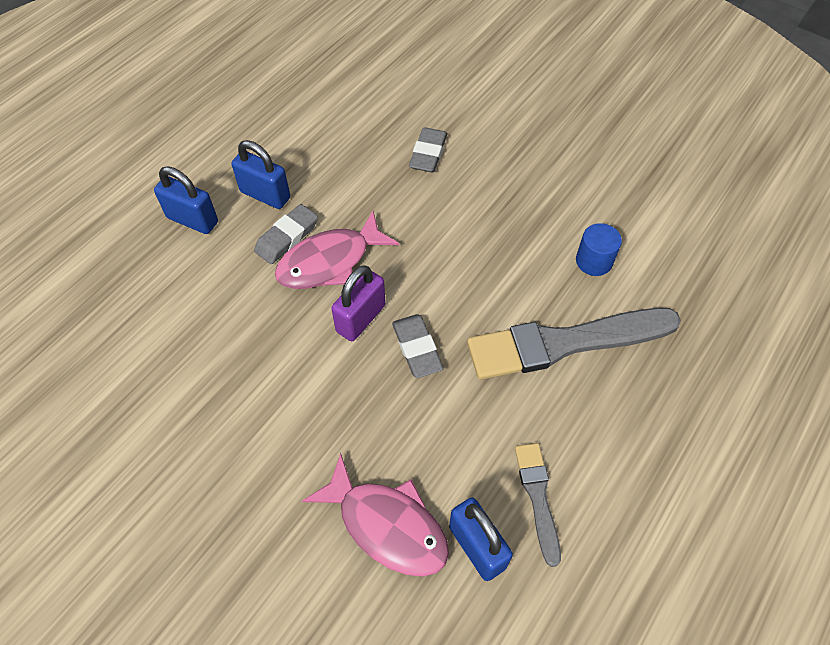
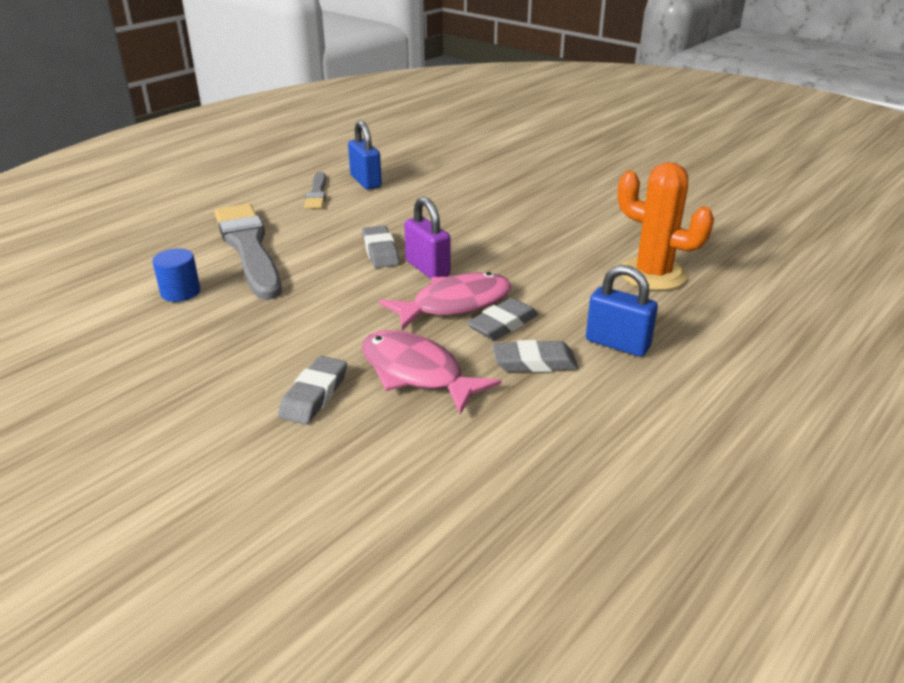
camera: 175 degrees left, 25 degrees down
(123, 325) = (653, 274): none -> orange cactus
(265, 195) = (534, 362): blue padlock -> grey eraser
(361, 318) = (427, 268): purple padlock -> purple padlock turned 75 degrees counterclockwise
(387, 525) = (422, 189): pink fish -> pink fish (416, 373)
(565, 343) = (249, 248): grey brush -> grey brush turned 105 degrees counterclockwise

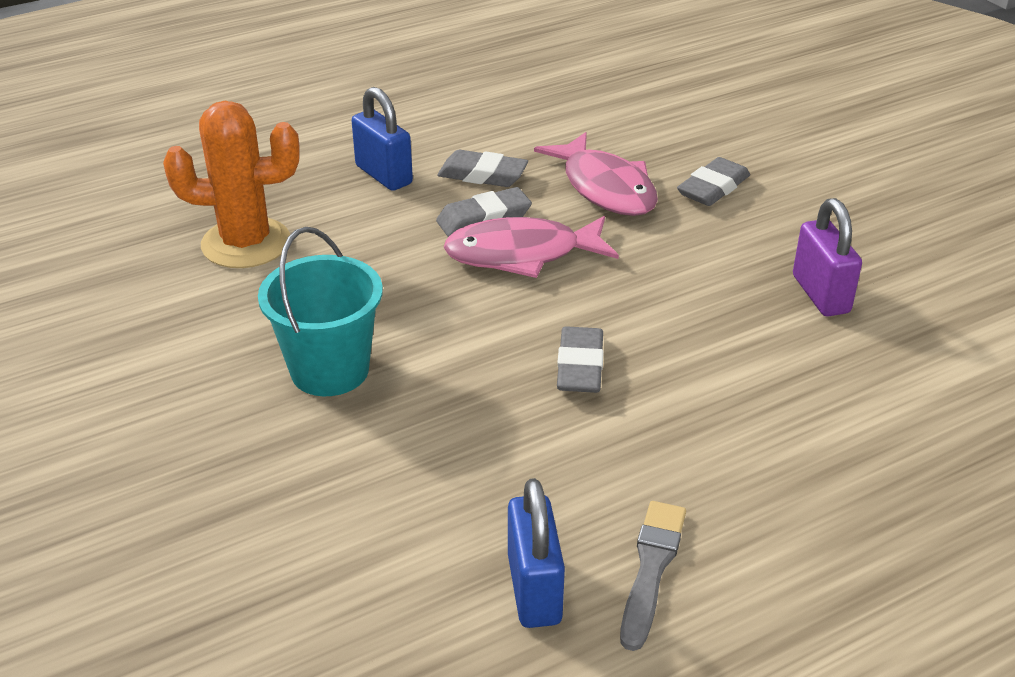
camera: 160 degrees left, 5 degrees up
(180, 292) = (884, 351): blue cylinder -> none
(249, 248) = (791, 422): grey brush -> none
(427, 268) = (526, 317): purple padlock -> purple padlock (820, 294)
(521, 226) = (330, 370): none -> turquoise bucket
(653, 274) = (246, 243): orange cactus -> orange cactus turned 60 degrees counterclockwise

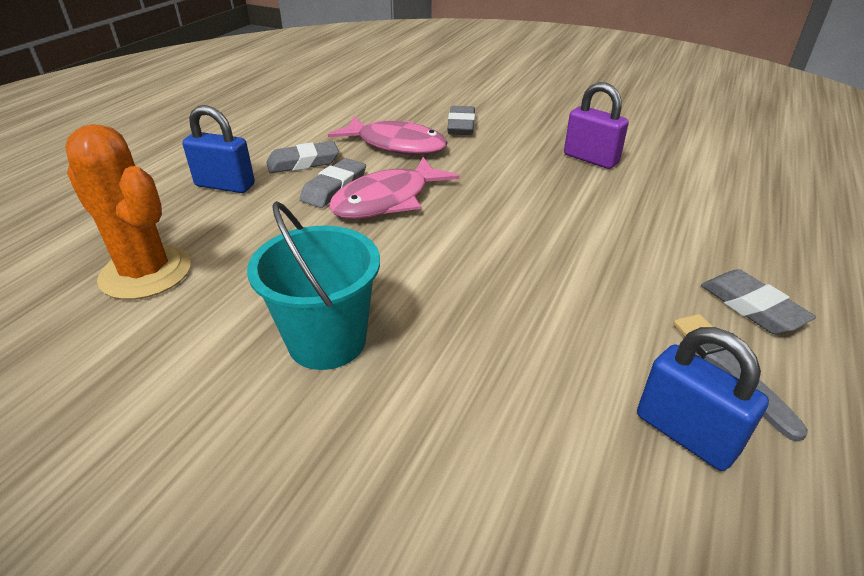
camera: 35 degrees left, 0 degrees up
(246, 243) = (146, 273): orange cactus -> orange cactus turned 75 degrees clockwise
(580, 366) = (511, 254): grey eraser -> grey eraser (752, 307)

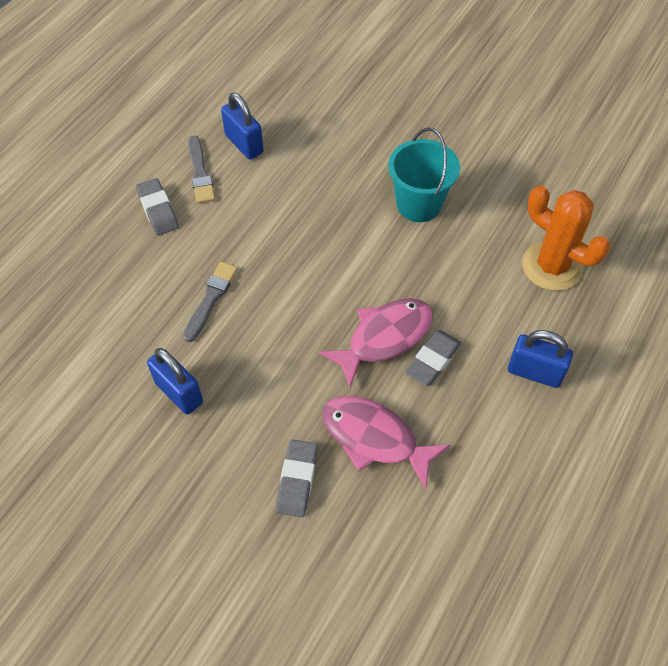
camera: 175 degrees left, 20 degrees up
(303, 162) = (469, 408): grey eraser -> none
(591, 159) = (179, 393): purple padlock -> blue padlock
(602, 219) = (211, 299): none -> grey brush

